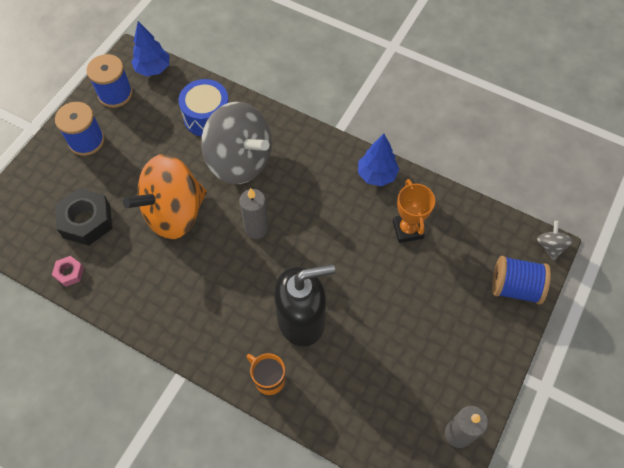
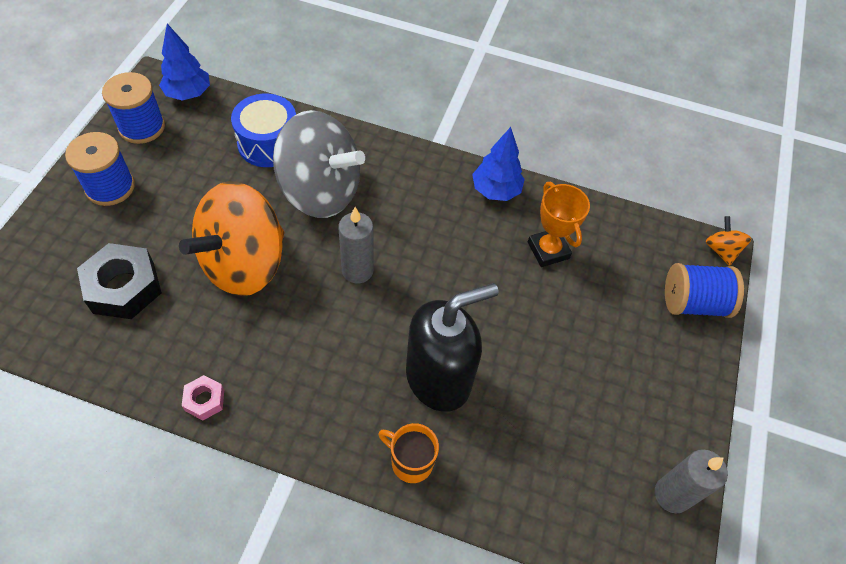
camera: 15 degrees left, 5 degrees down
(69, 273) = (108, 358): pink nut -> pink nut (204, 400)
(550, 246) = (721, 250): grey spinning top -> orange spinning top

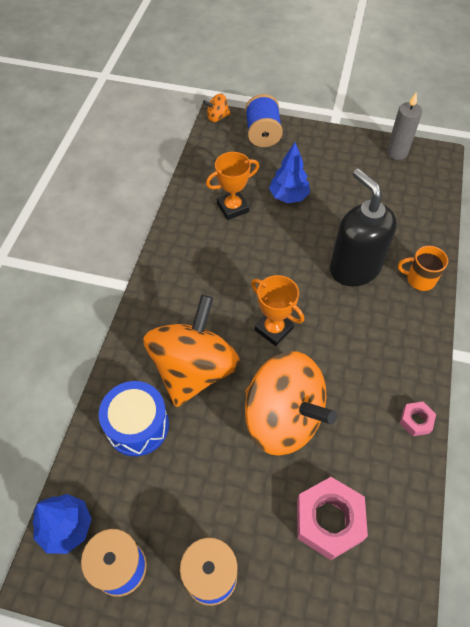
camera: 90 degrees left, 0 degrees up
(124, 287) = (329, 520): black nut -> pink nut
(320, 191) = (194, 369): grey spinning top -> orange spinning top
(357, 270) = (273, 329): grey candle -> orange trophy
(410, 462) = (419, 279): orange mug -> orange mug turned 75 degrees clockwise
(495, 190) = (178, 241): blue tree -> blue tree (288, 196)

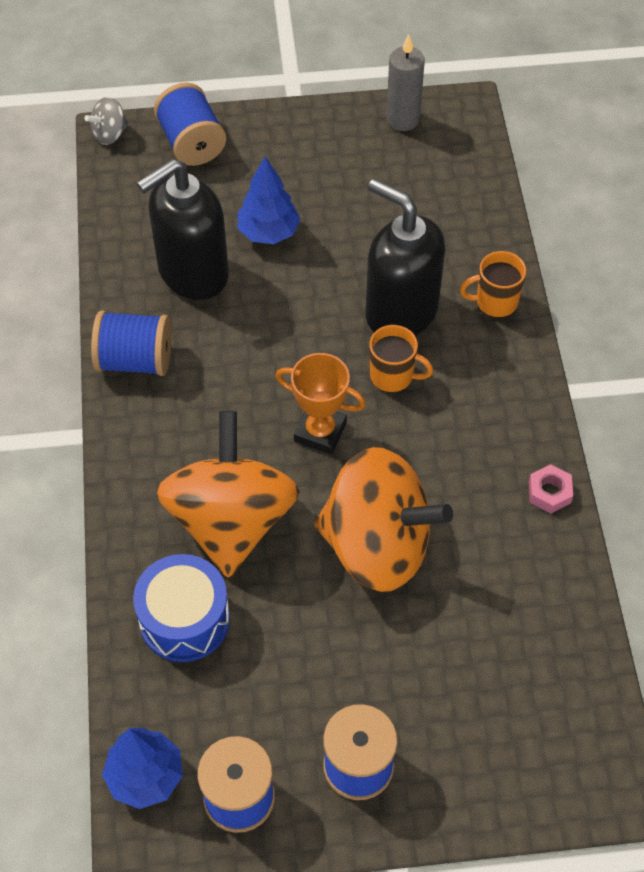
camera: 20 degrees left, 0 degrees up
(177, 249) = (135, 360): none -> blue spool
(217, 117) = (110, 134): orange spinning top -> grey spinning top
(233, 208) = (192, 273): orange trophy -> black soap dispenser
(329, 520) = (481, 650): pink nut -> none
(335, 307) = (393, 376): none -> orange mug

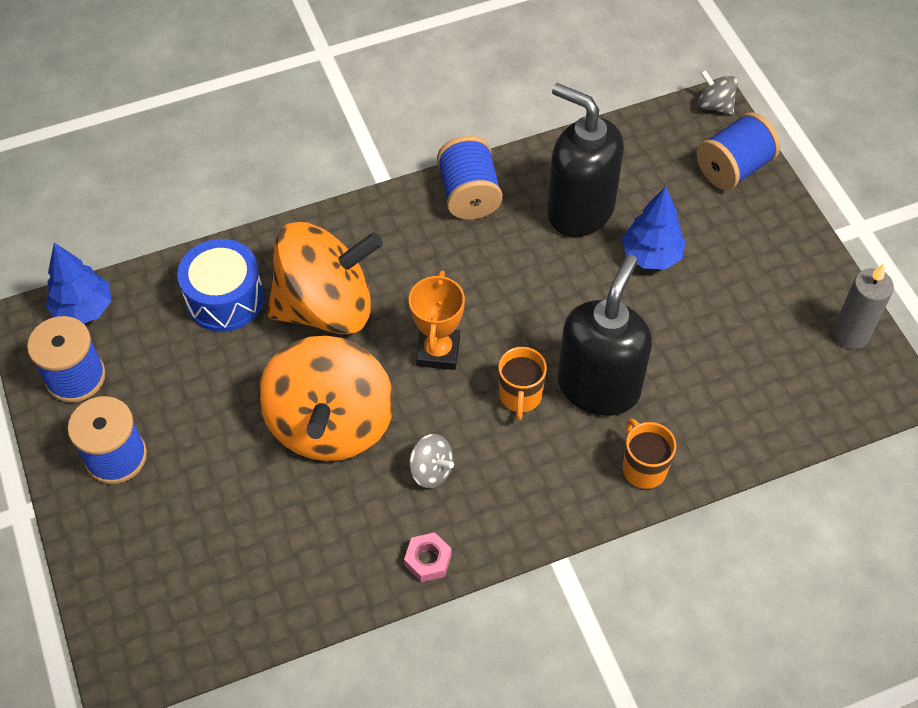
camera: 75 degrees right, 0 degrees up
(454, 468) = (431, 470): none -> grey spinning top

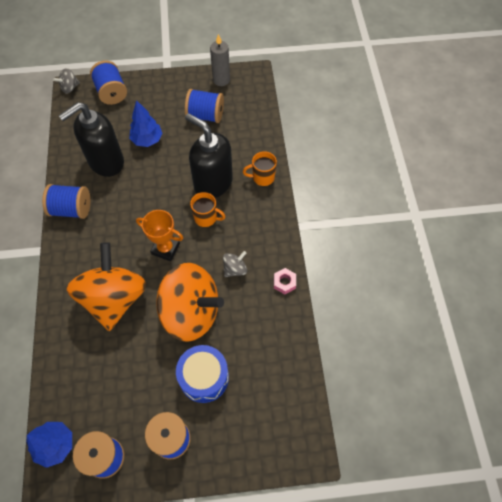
camera: 75 degrees left, 5 degrees up
(225, 298) = (84, 354): blue drum -> blue drum (204, 377)
(749, 331) = (205, 115): none -> blue spool

